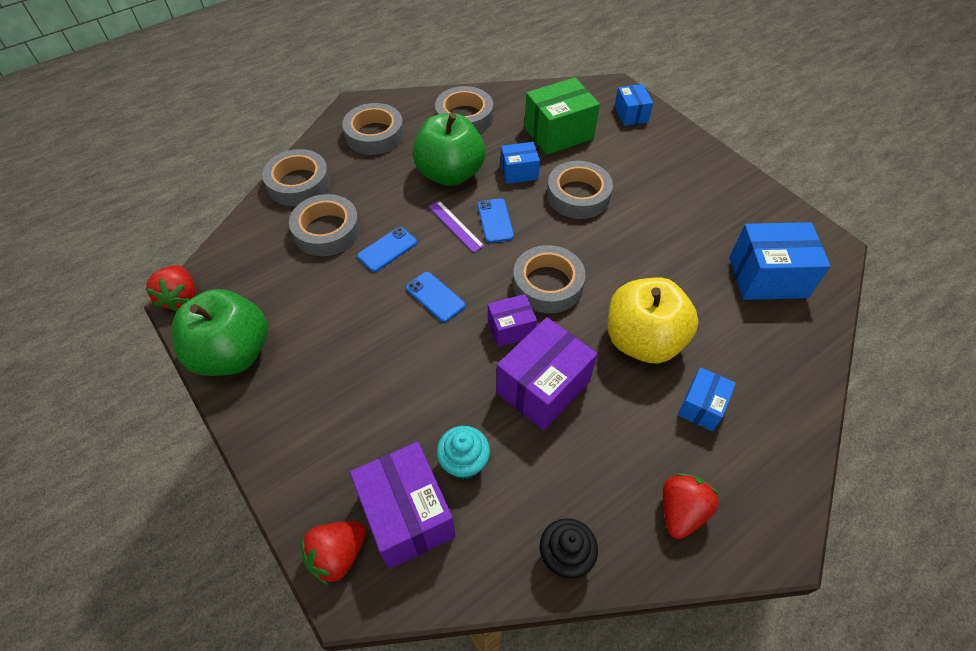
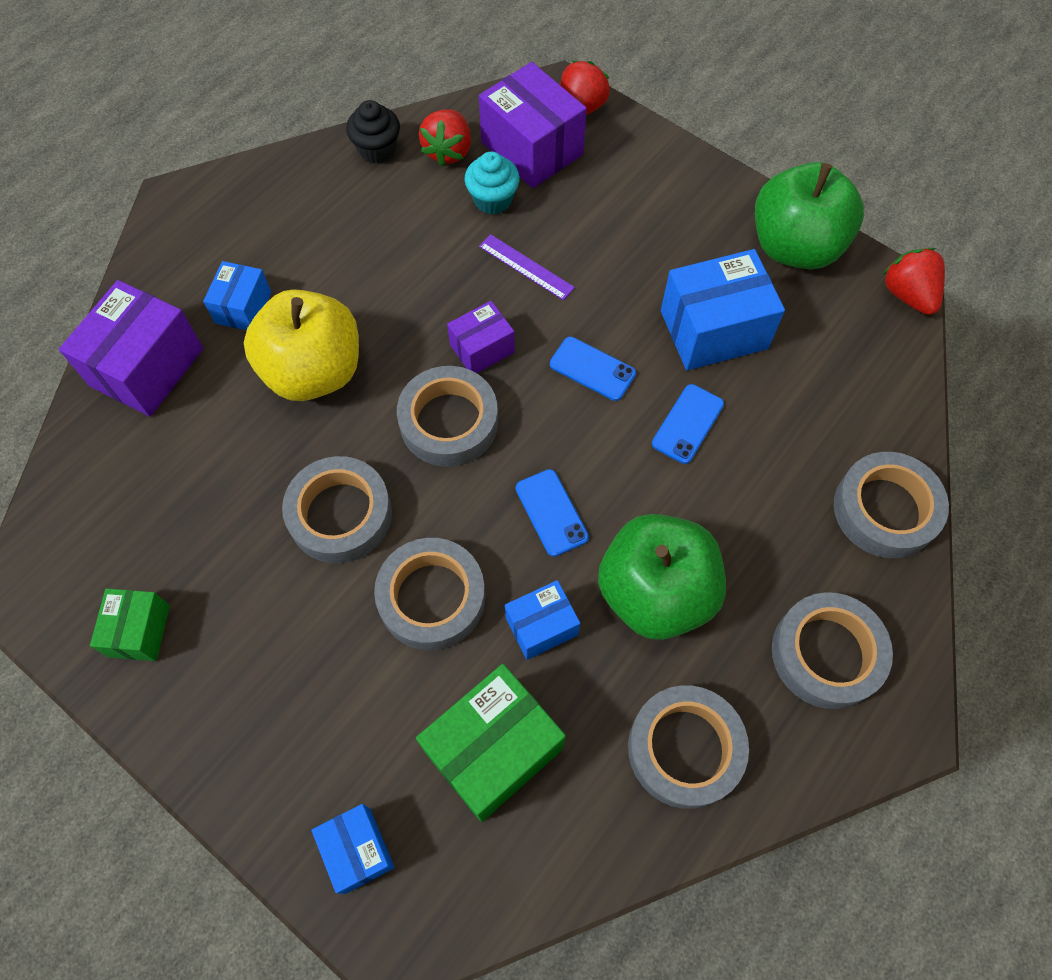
camera: 165 degrees right, 10 degrees up
(327, 230) = (789, 434): grey tape -> grey tape (340, 514)
(455, 226) = (607, 488): purple ruler -> purple ruler (526, 267)
(543, 387) = (427, 289): purple box -> purple box (147, 367)
(681, 511) = (269, 205): red strawberry -> red strawberry (448, 151)
(753, 213) = (139, 631): none -> green box
(767, 277) = (136, 507): blue box -> blue box (713, 329)

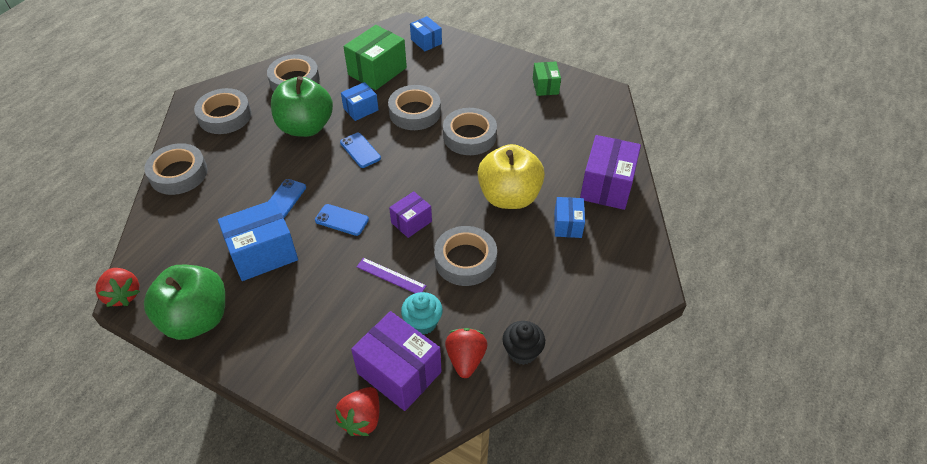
camera: 170 degrees right, 15 degrees down
(449, 422) = (423, 182): grey tape -> grey tape (465, 260)

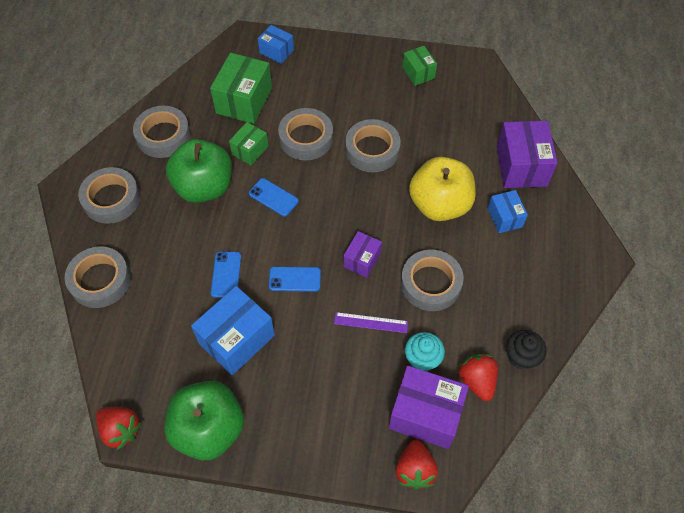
camera: 20 degrees left, 10 degrees up
(361, 109) = (250, 150): blue box -> green box

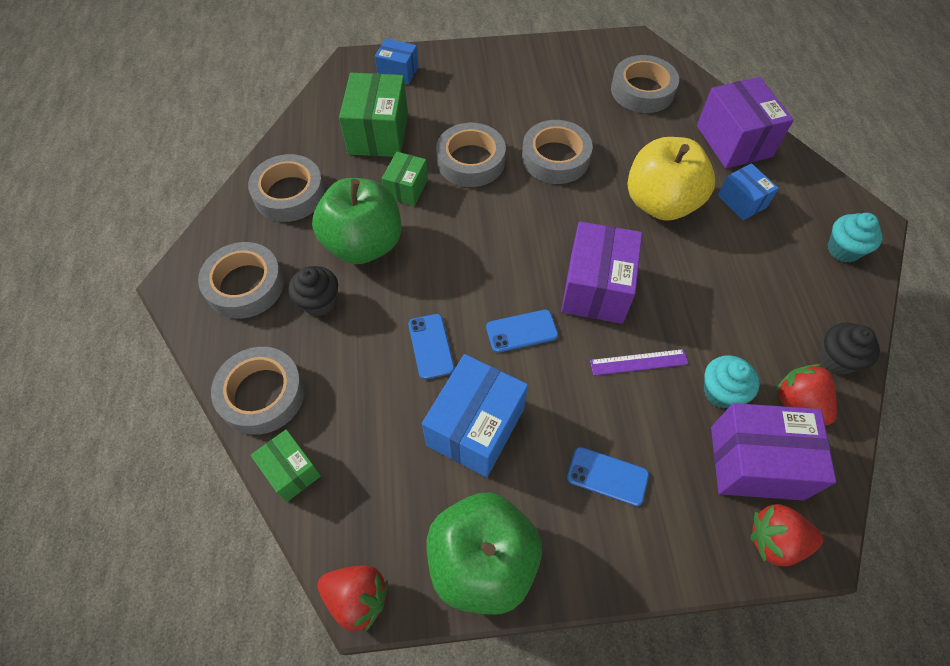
camera: 15 degrees left, 0 degrees up
(159, 223) = (319, 302): none -> black cupcake
(273, 197) = (456, 237): blue phone -> blue phone (607, 476)
(362, 260) = (596, 288): purple box -> purple box, size x1.75
(414, 470) = (775, 540): red strawberry -> red strawberry turned 105 degrees clockwise
(418, 73) = (573, 64): green box -> green box (291, 471)
(430, 283) = (690, 297): grey tape -> grey tape (642, 90)
(568, 275) = (843, 249): none -> turquoise cupcake

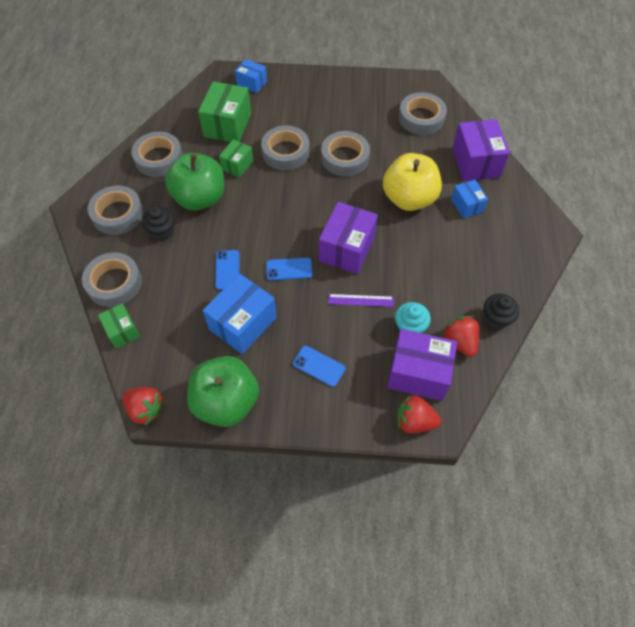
camera: 10 degrees right, 0 degrees up
(843, 249) = (527, 248): turquoise cupcake -> none

